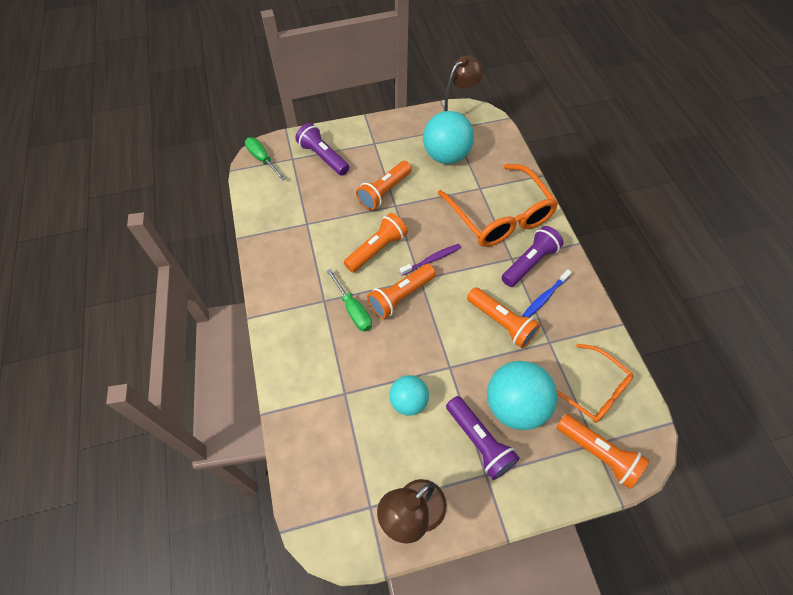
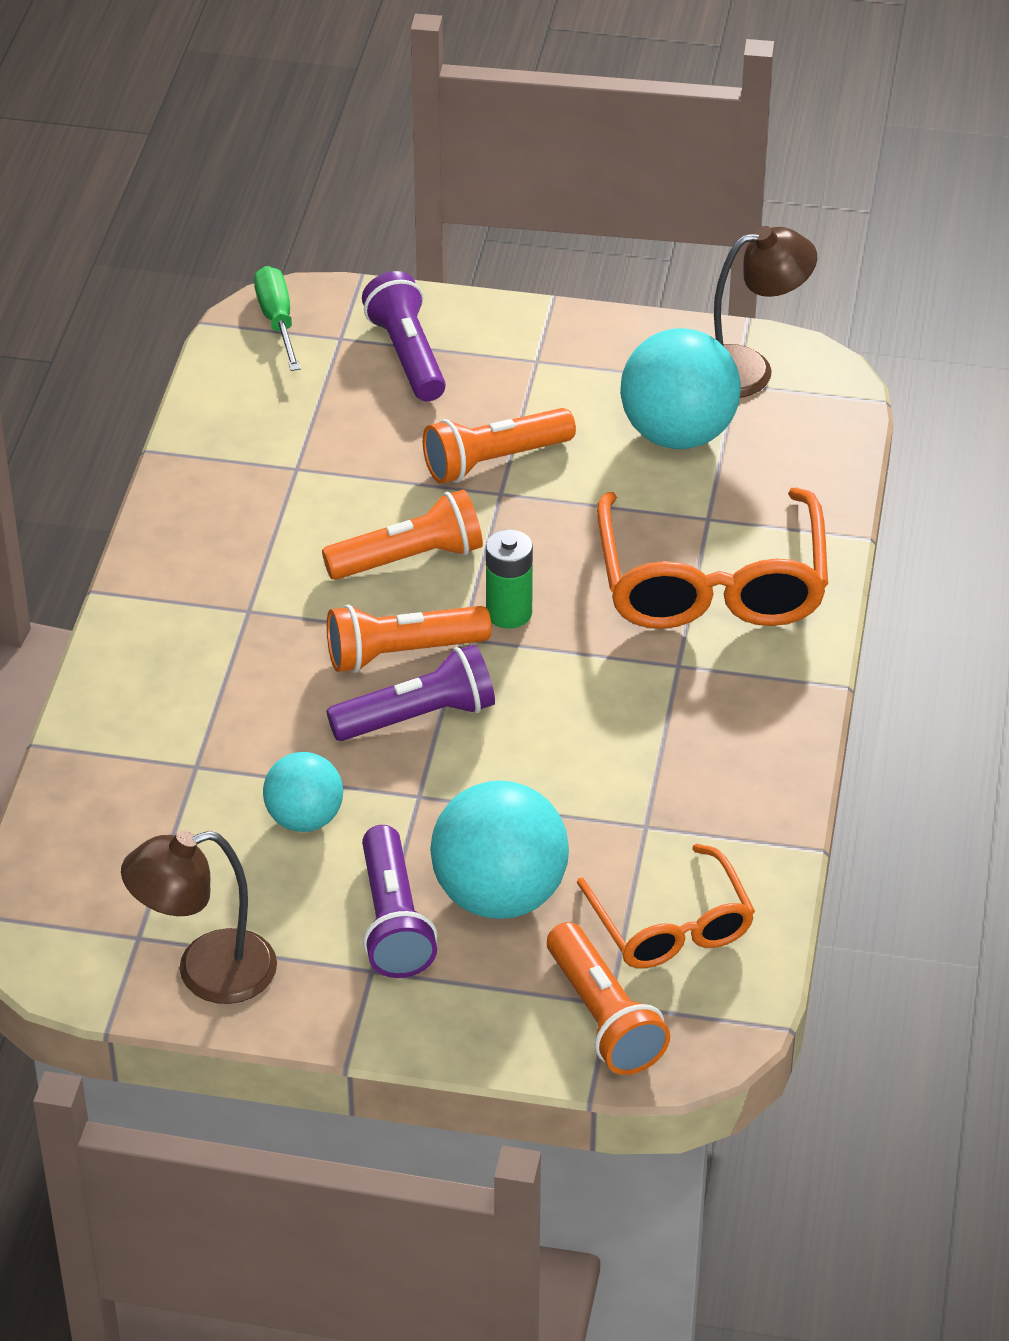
camera: 25 degrees right, 15 degrees down
(353, 310) = (295, 644): green screwdriver -> none
(432, 260) = (509, 613): purple toothbrush -> green battery
(502, 322) = (573, 763): orange flashlight -> none
(529, 262) = (710, 684): purple flashlight -> purple flashlight (418, 716)
(545, 297) = (695, 752): blue toothbrush -> none

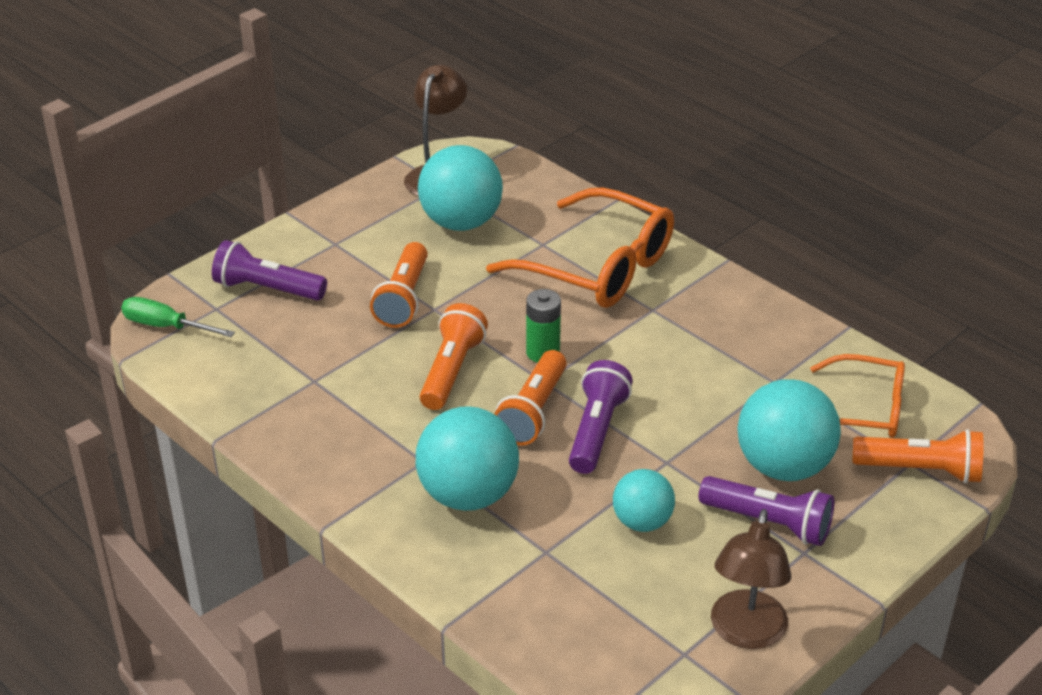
camera: 55 degrees left, 5 degrees down
(227, 668) = (468, 495): none -> turquoise ball

